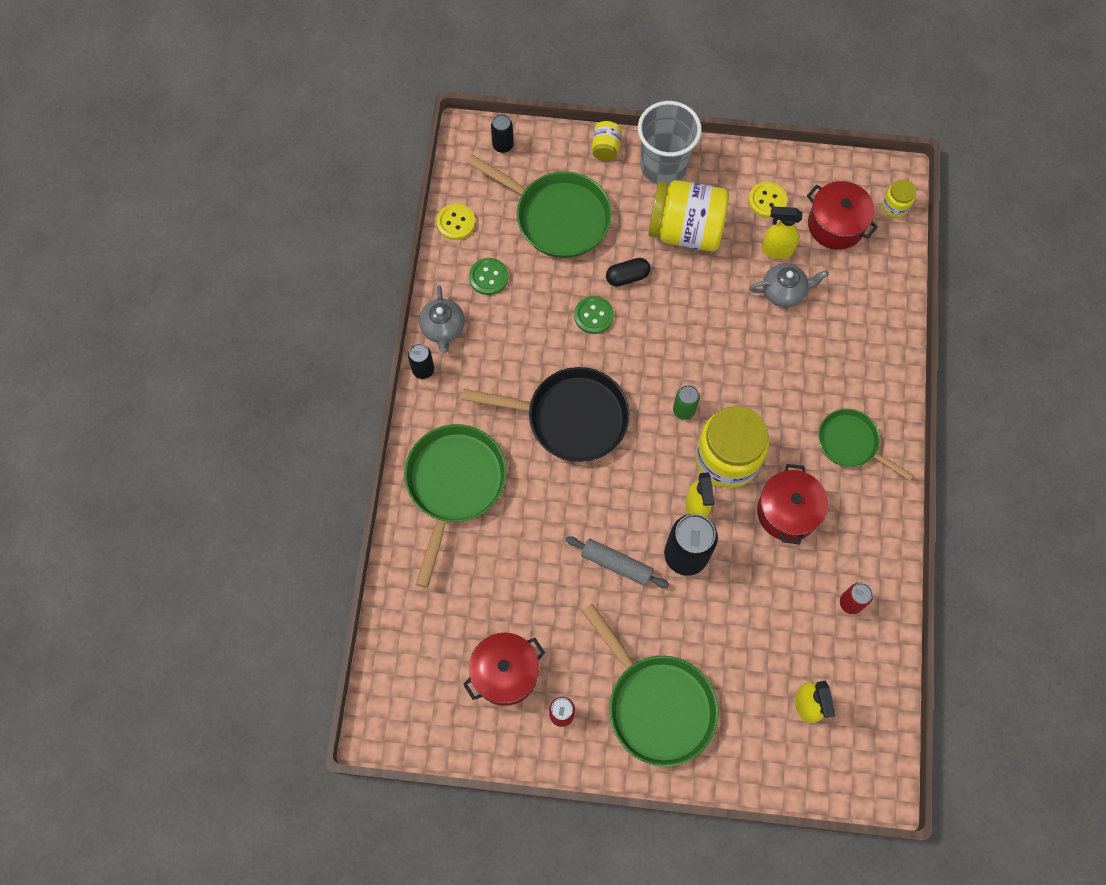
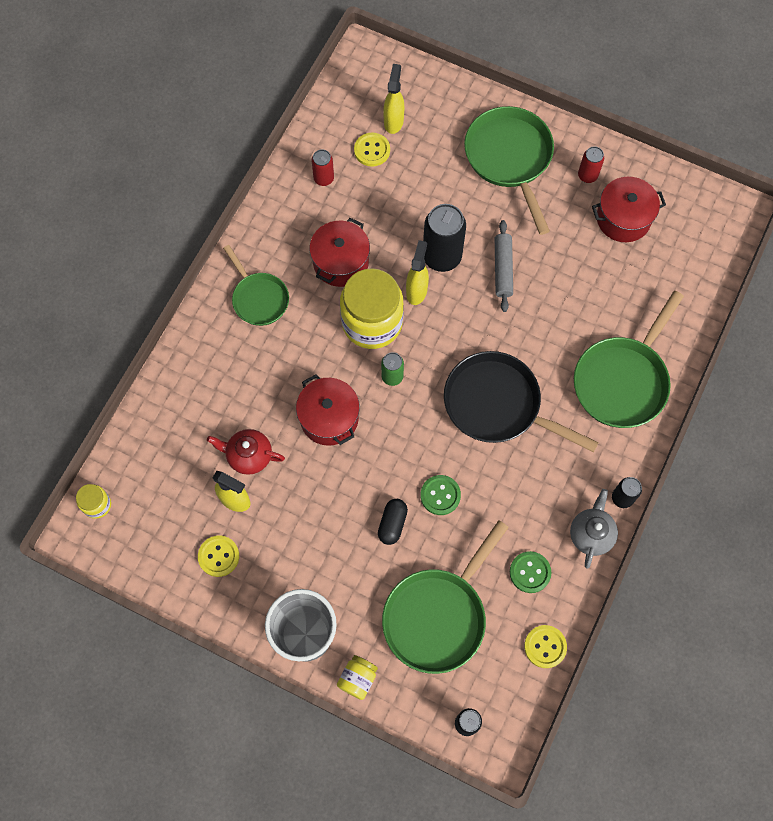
camera: 160 degrees left, 0 degrees up
(557, 216) = (438, 615): green pan -> green pan turned 105 degrees counterclockwise
(616, 564) = (503, 269): grey rolling pin -> grey rolling pin turned 45 degrees clockwise
(627, 277) = (392, 524): black capsule -> black capsule turned 75 degrees counterclockwise
(685, 230) = (314, 553): yellow jar -> none
(784, 291) = (249, 455): grey teapot -> red teapot
(814, 658) = (372, 150): none -> yellow button
(836, 225) = (165, 506): red pot -> red pot (329, 418)

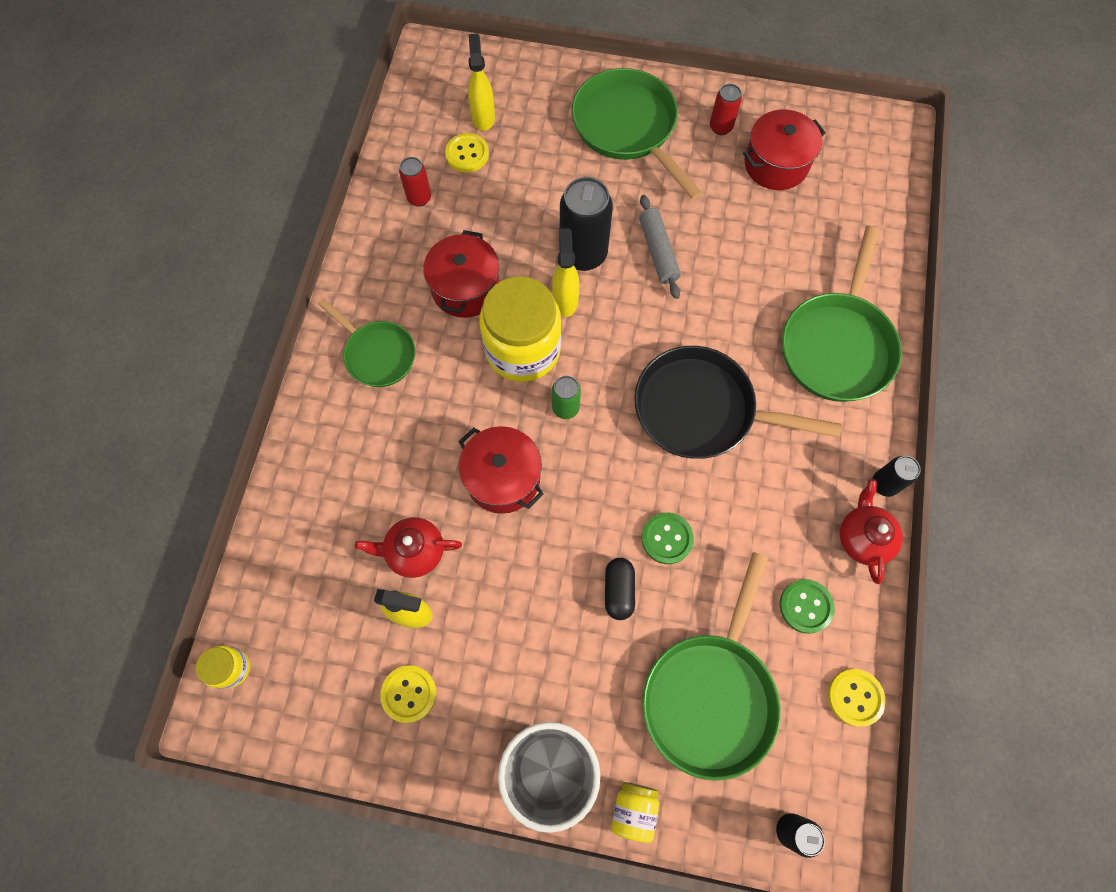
camera: 15 degrees left, 0 degrees up
(591, 534) = (863, 538): grey teapot -> red teapot

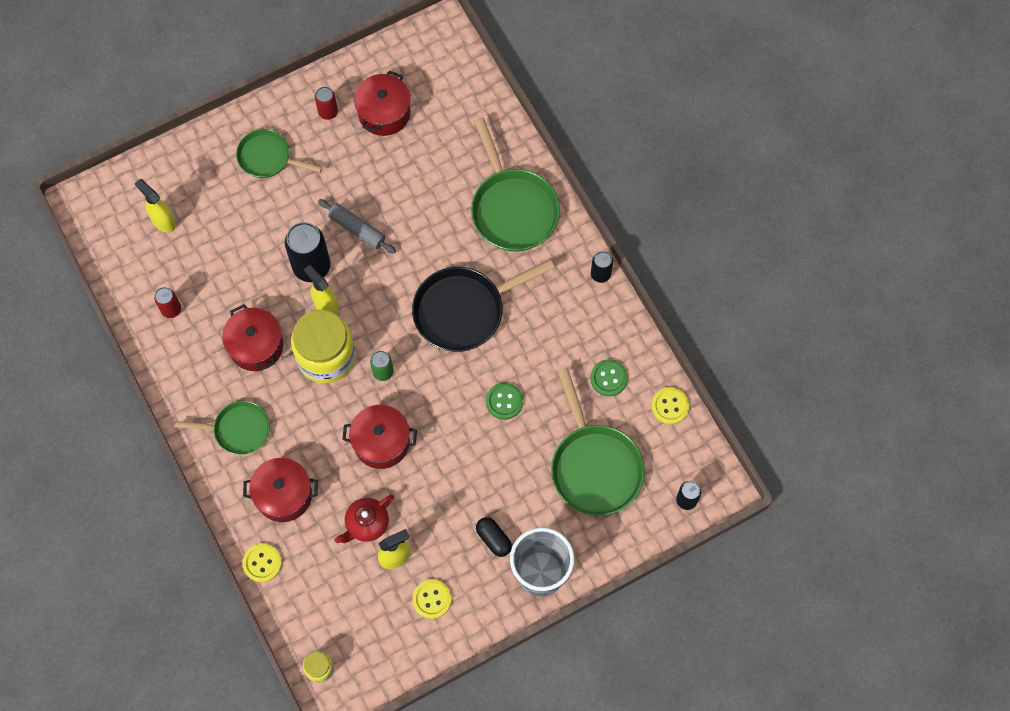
camera: 40 degrees left, 0 degrees up
(361, 453) = (283, 495): none -> red pot
(467, 154) = (176, 255): yellow button -> yellow button (262, 563)
(618, 590) = (501, 452): black capsule -> black capsule (493, 539)
(628, 128) = (268, 157): green pan -> green pan, size x0.61
(634, 809) = (600, 556): yellow jar -> none
(863, 538) = (611, 315): red teapot -> none

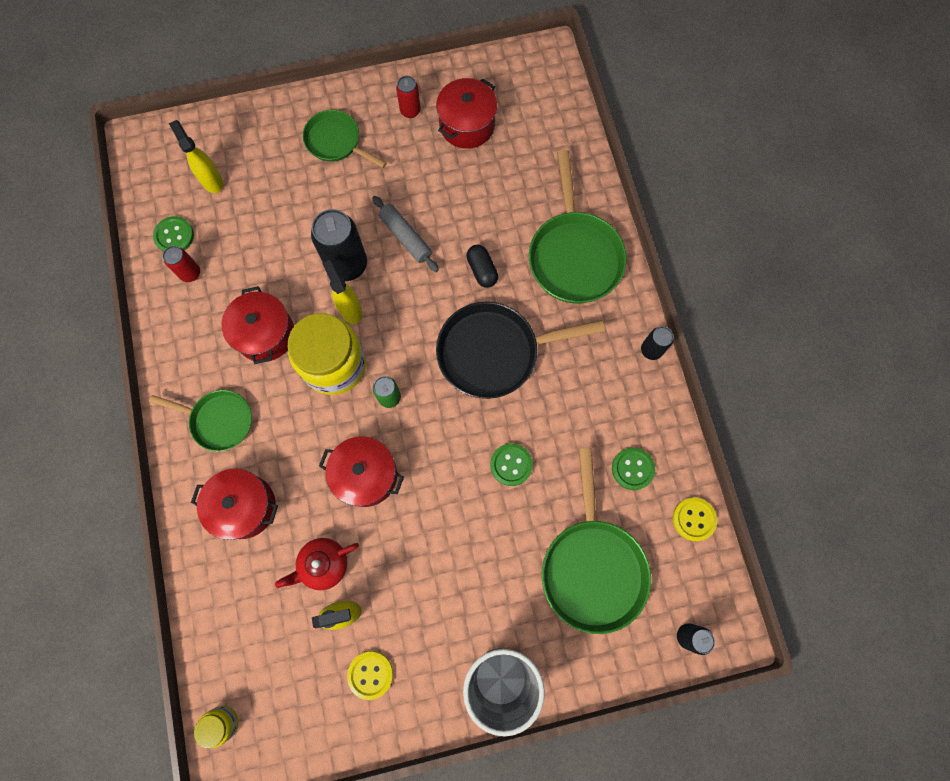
camera: 15 degrees right, 5 degrees up
(145, 280) = (174, 236): none -> green button
(262, 563) = (198, 578): yellow button -> none
(493, 539) = (458, 622): black capsule -> black capsule (482, 270)

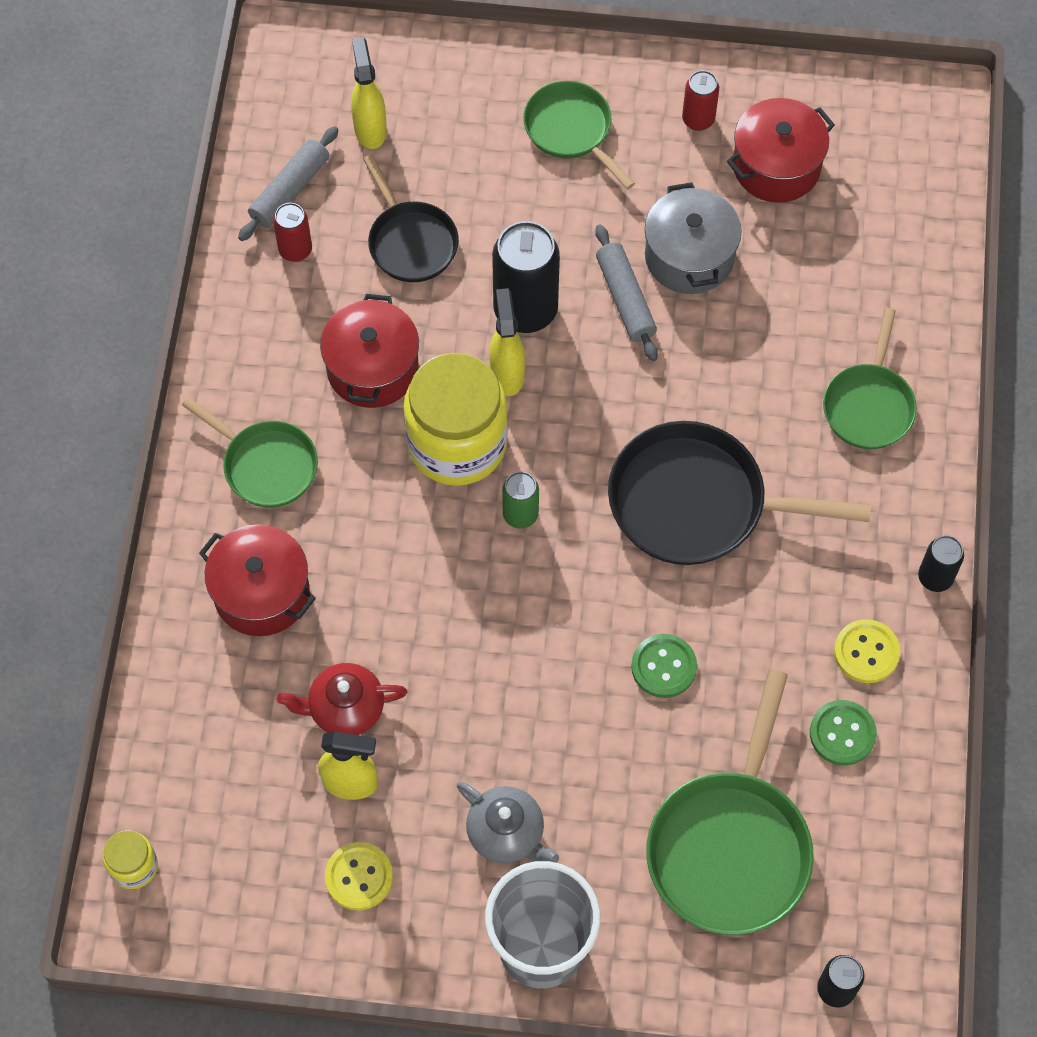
camera: 20 degrees right, 10 degrees down
(174, 236) = (290, 190): green button -> grey rolling pin
(261, 244) = (410, 241): none -> black pan
(366, 475) = (448, 609): red pot -> none
(435, 198) = (689, 256): none -> grey pot
(453, 610) = (506, 833): none -> grey teapot
(482, 270) = (721, 382): black capsule -> none
(574, 255) = (869, 405): green pan -> green pan, size x0.61
(694, 519) = (907, 834): yellow button -> yellow button (866, 652)

